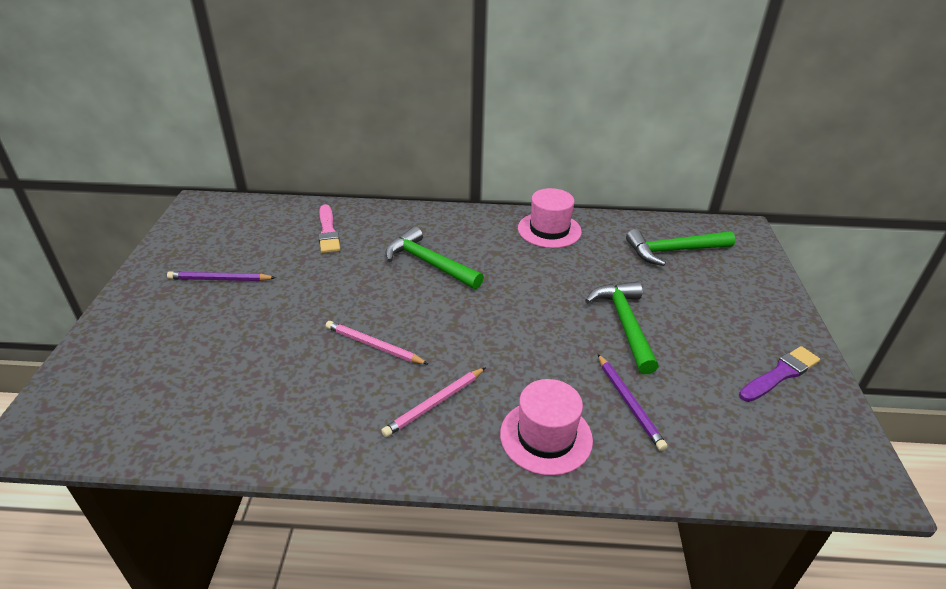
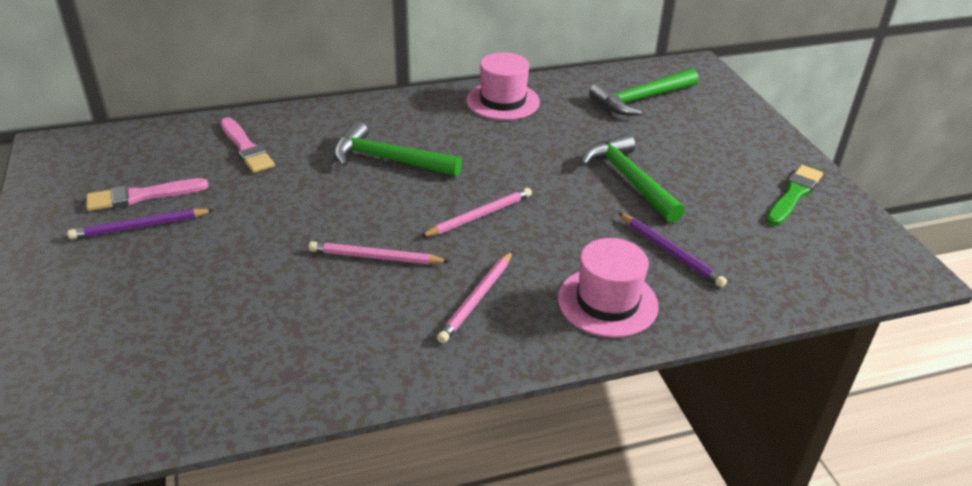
camera: 20 degrees left, 0 degrees up
(235, 255) = (142, 196): none -> pink brush
(476, 328) = (479, 216): none -> pink pencil
(780, 374) = (794, 194): purple brush -> green brush

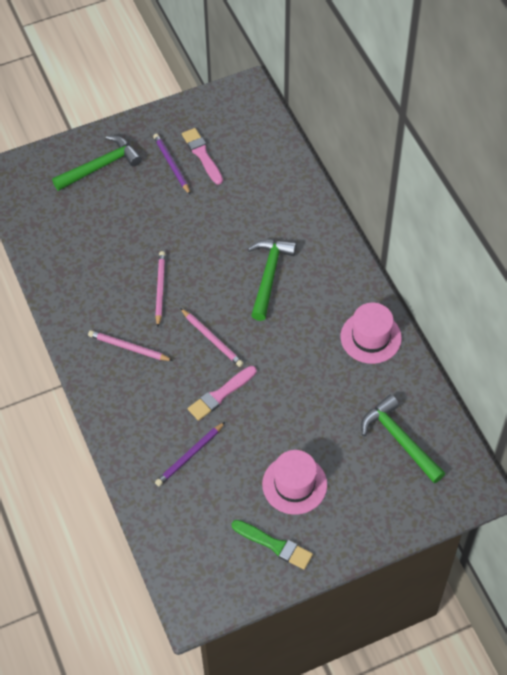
camera: 85 degrees right, 20 degrees up
(246, 148) = (267, 191): pink brush -> pink brush (220, 394)
(607, 302) = (134, 418): pink hat -> pink hat (294, 484)
(629, 180) = (273, 430): green hammer -> green hammer (100, 166)

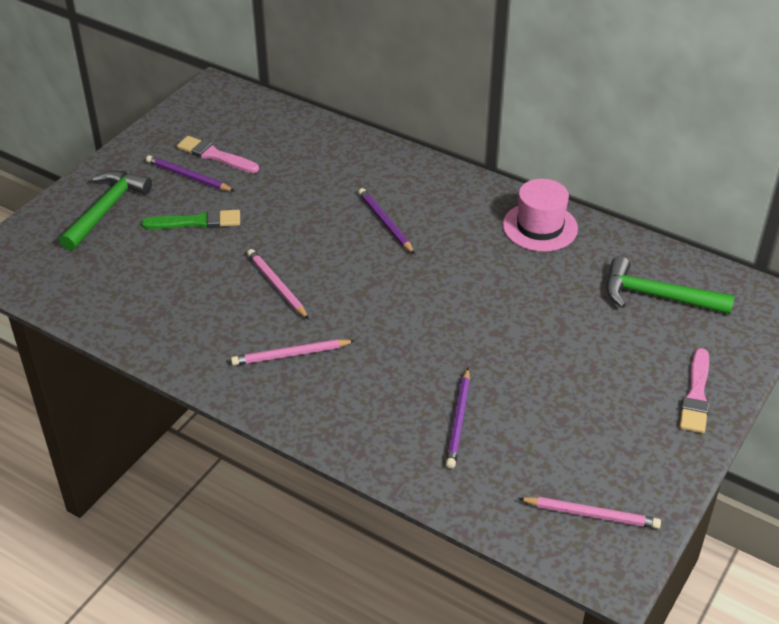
camera: 35 degrees left, 15 degrees down
(212, 339) = (378, 303): pink pencil -> pink pencil (591, 514)
(220, 394) = (437, 347): pink brush -> pink brush (696, 395)
(269, 276) = (385, 223): green hammer -> purple pencil
(274, 545) = (634, 455): green brush -> green brush (196, 222)
(294, 484) = (597, 388): pink hat -> none

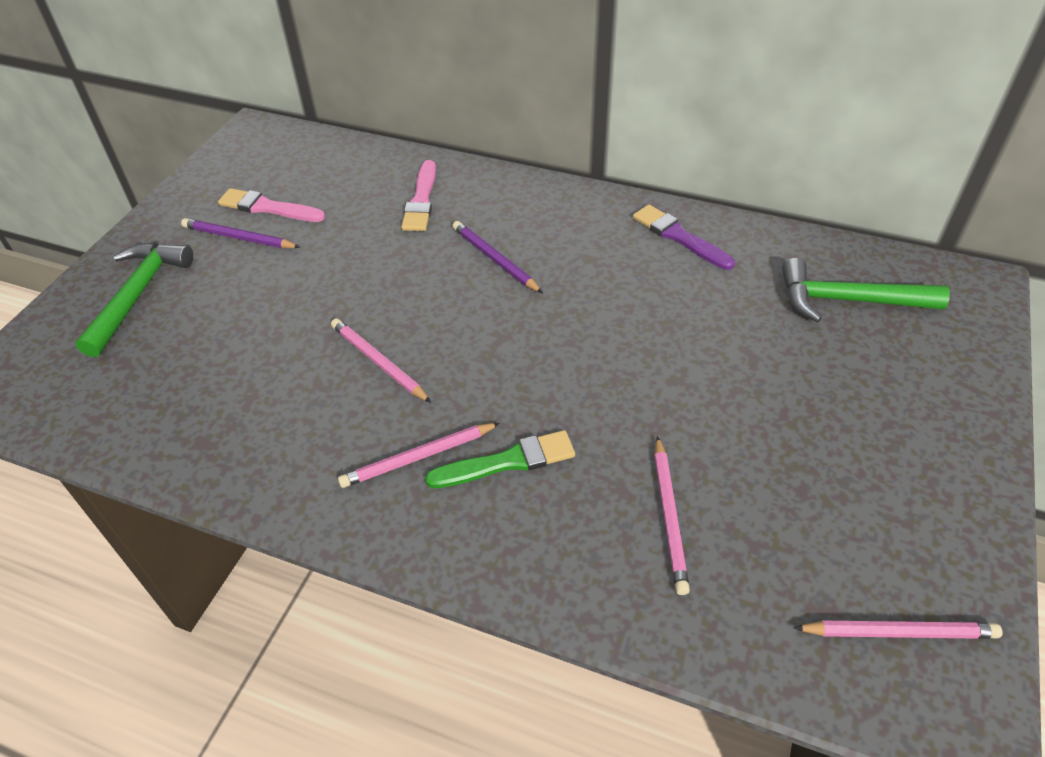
camera: 10 degrees left, 5 degrees up
(196, 222) = (258, 293): green brush -> green brush (507, 461)
(458, 420) = (669, 516): purple pencil -> pink pencil
(540, 227) = (679, 237): pink hat -> purple brush
(696, 395) = (952, 423): pink brush -> pink brush (421, 200)

